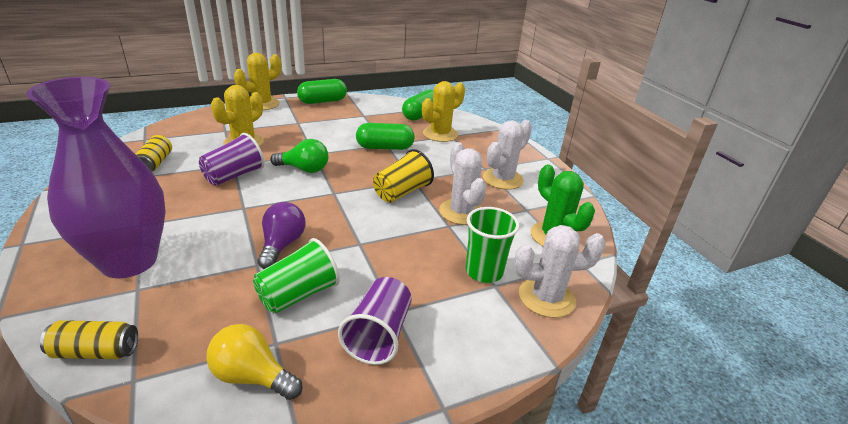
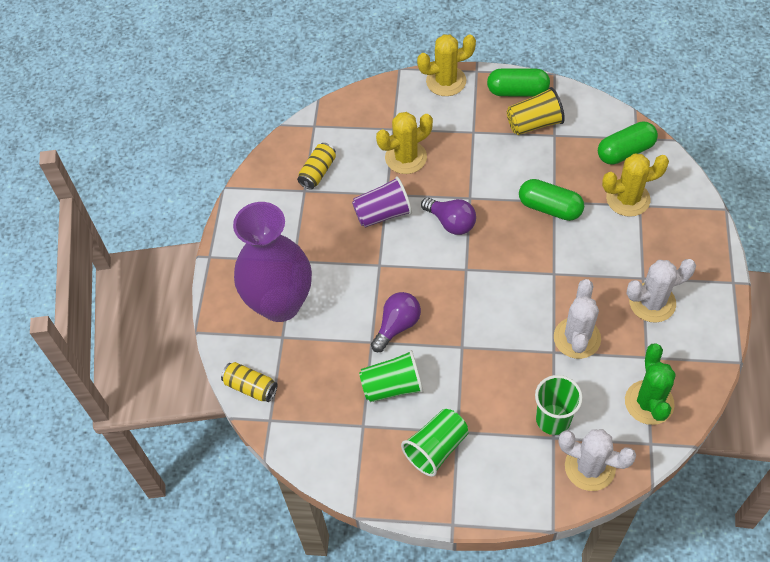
camera: 35 degrees right, 25 degrees up
(252, 376) = (340, 447): yellow light bulb -> none
(304, 169) = (451, 222): green light bulb -> purple light bulb
(379, 335) = (436, 448): purple cup -> green cup
(402, 192) = (532, 289): yellow cup -> yellow cup (534, 123)

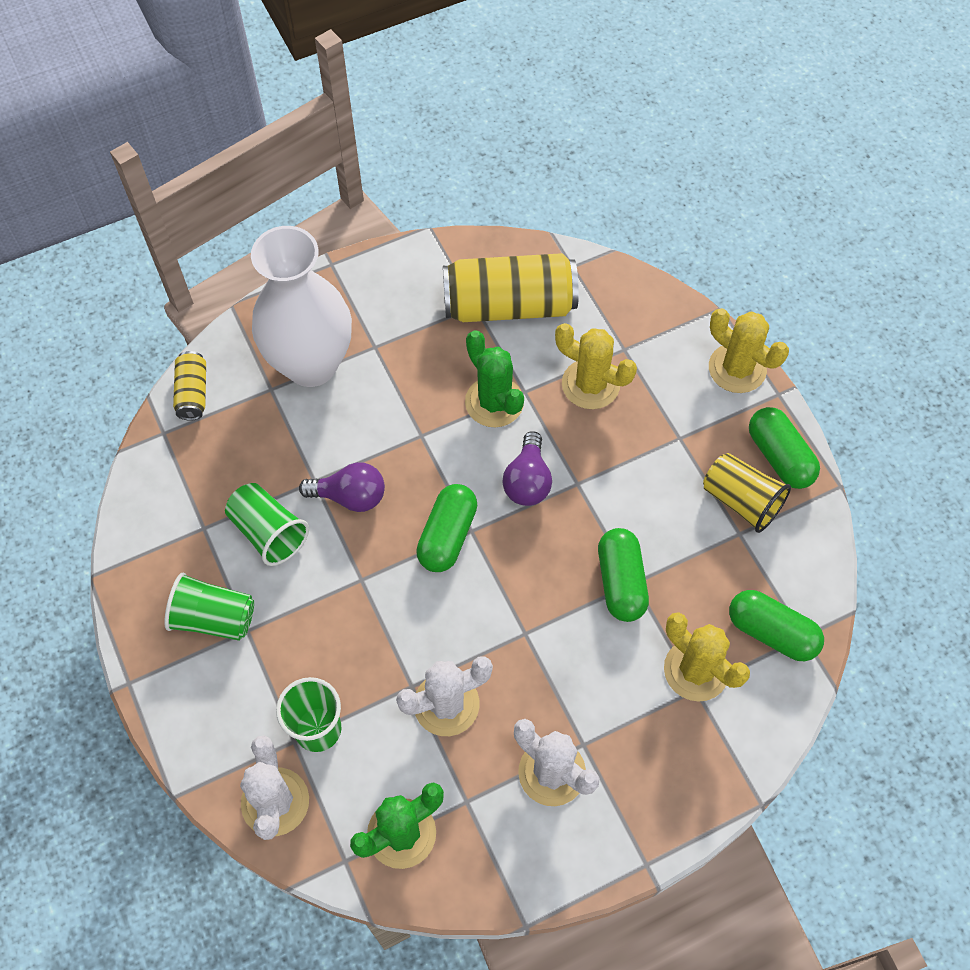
camera: 55 degrees right, 5 degrees up
(280, 304) = (311, 364): purple vase -> white vase
(318, 172) = (509, 305): yellow can -> yellow can, size x2.06
(383, 213) = (494, 402): purple cup -> green cactus
(461, 283) = (447, 536): none -> green capsule

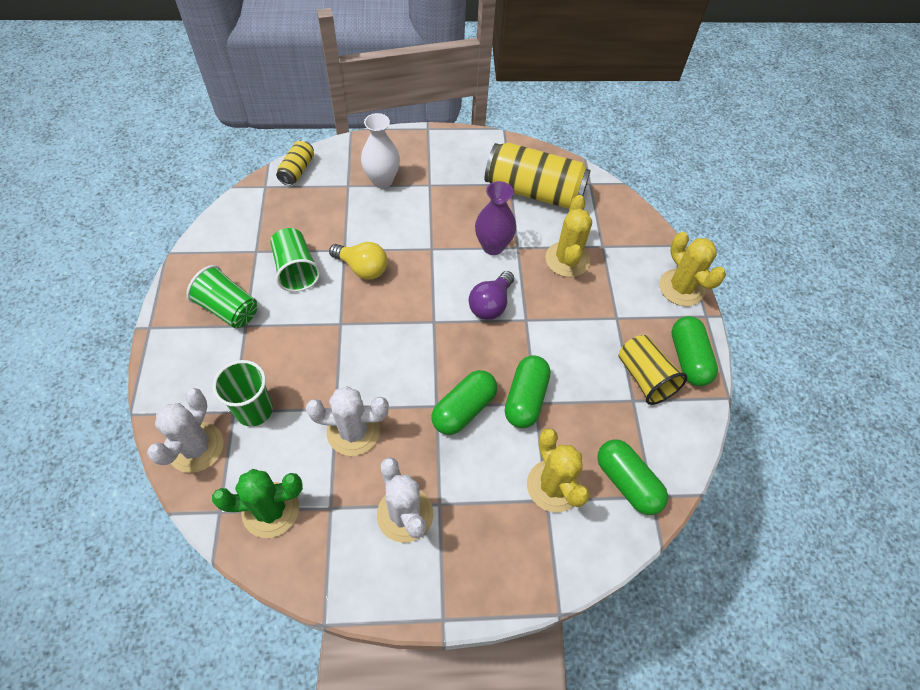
camera: 20 degrees right, 5 degrees down
(311, 364) = (382, 180): white vase -> white vase, size x0.55
(350, 496) = (362, 268): purple light bulb -> yellow light bulb
(447, 536) = (415, 318): green capsule -> green capsule (464, 409)
(494, 402) = (493, 246): green cactus -> purple vase
(590, 384) = (567, 259): yellow cactus -> yellow cactus turned 45 degrees clockwise

